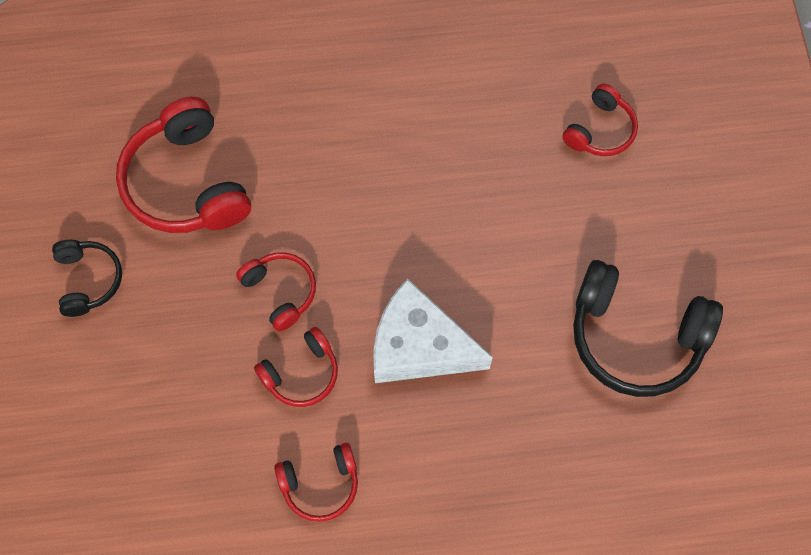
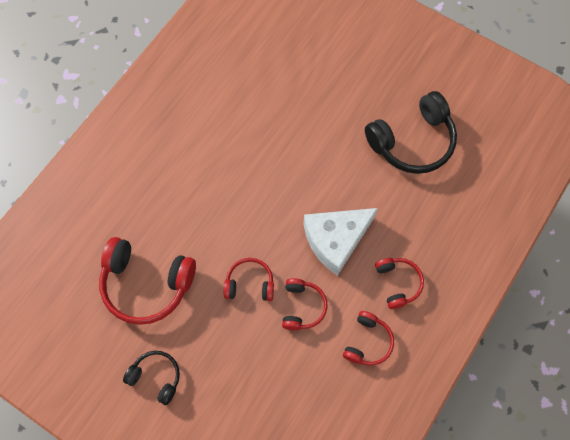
camera: 50 degrees left, 0 degrees up
(600, 130) = (297, 73): red headphones -> red headphones (397, 283)

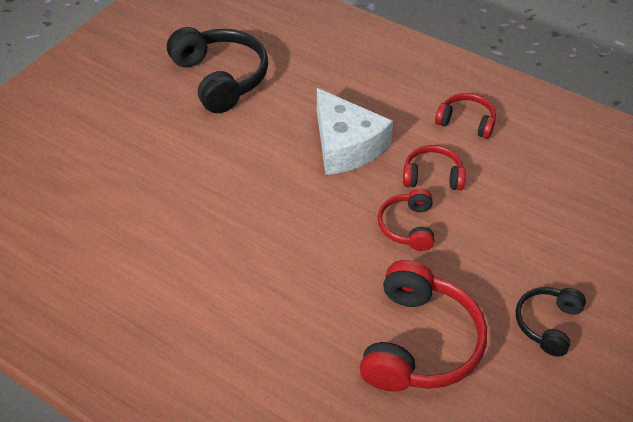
camera: 90 degrees left, 20 degrees down
(397, 283) = (395, 97): red headphones -> none

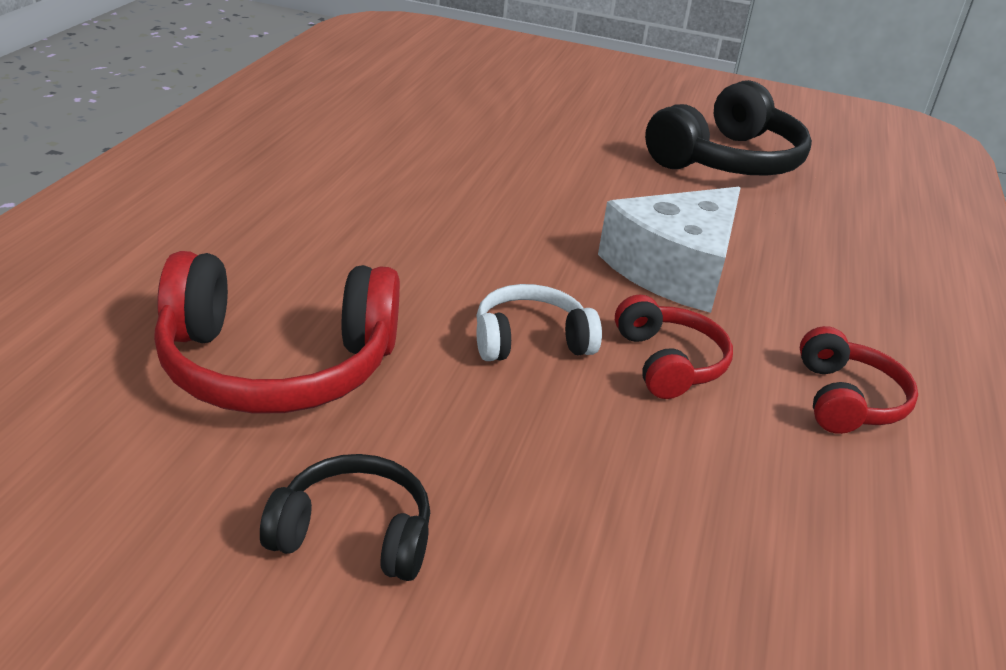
camera: 70 degrees right, 15 degrees down
(408, 226) = (531, 341): red headphones -> white headphones

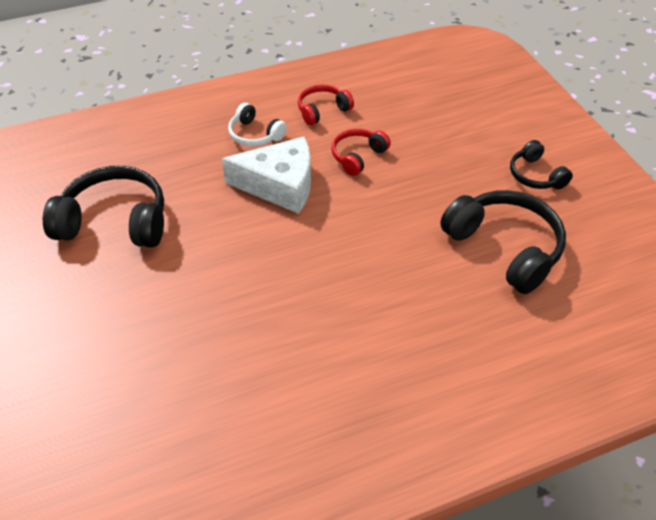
camera: 125 degrees left, 15 degrees up
(277, 364) = (504, 248): red headphones -> black headphones
(531, 341) = (394, 195): white headphones -> white headphones (255, 134)

